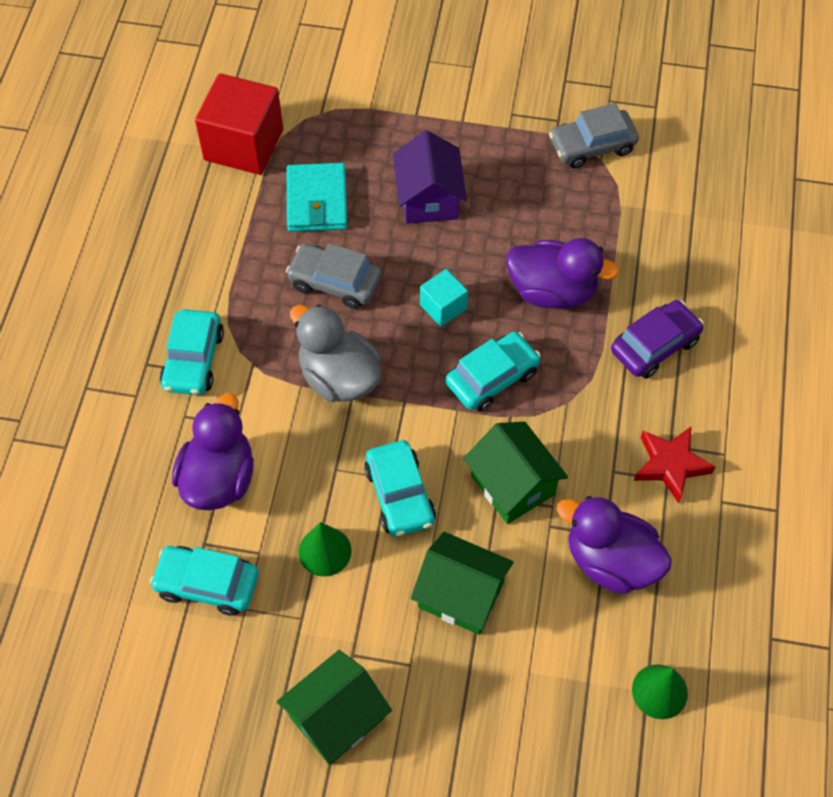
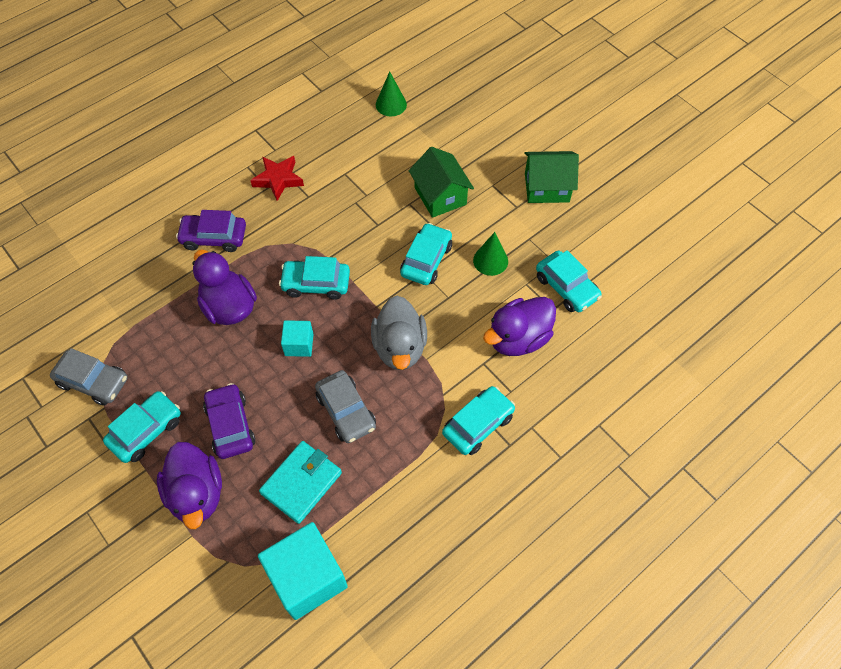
camera: 140 degrees left, 0 degrees up
(243, 145) = (307, 578): red cube -> turquoise cube
(429, 198) = (230, 425): purple house -> purple car
(497, 145) = (146, 431): none -> turquoise car
(512, 484) = (364, 225): green house -> none
(610, 561) = (355, 162): purple duck -> purple duck (197, 494)

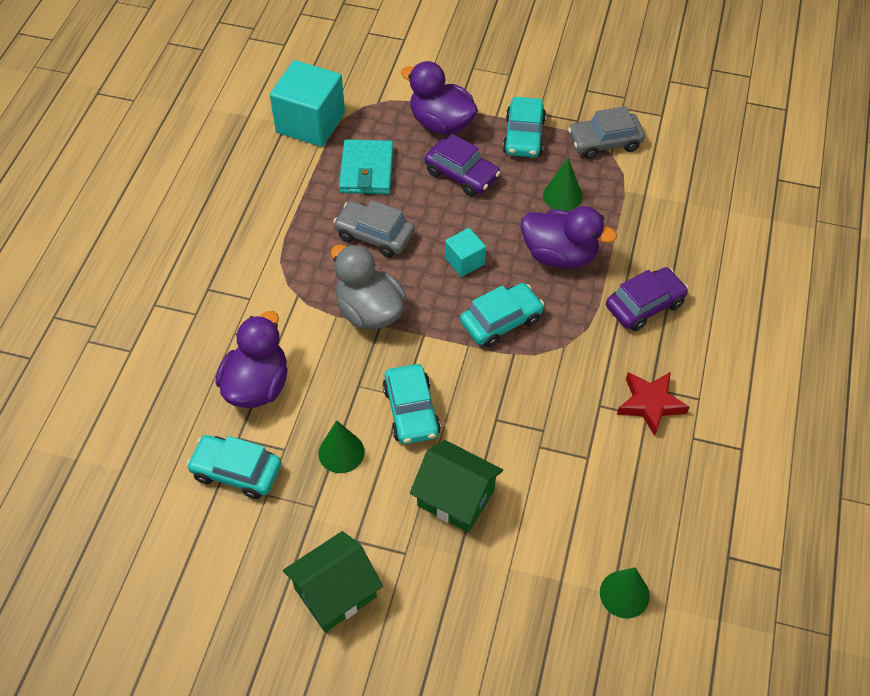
camera: 145 degrees right, 5 degrees down
(176, 354) = (562, 195): none -> green cone
(478, 424) = (247, 288): turquoise car -> none

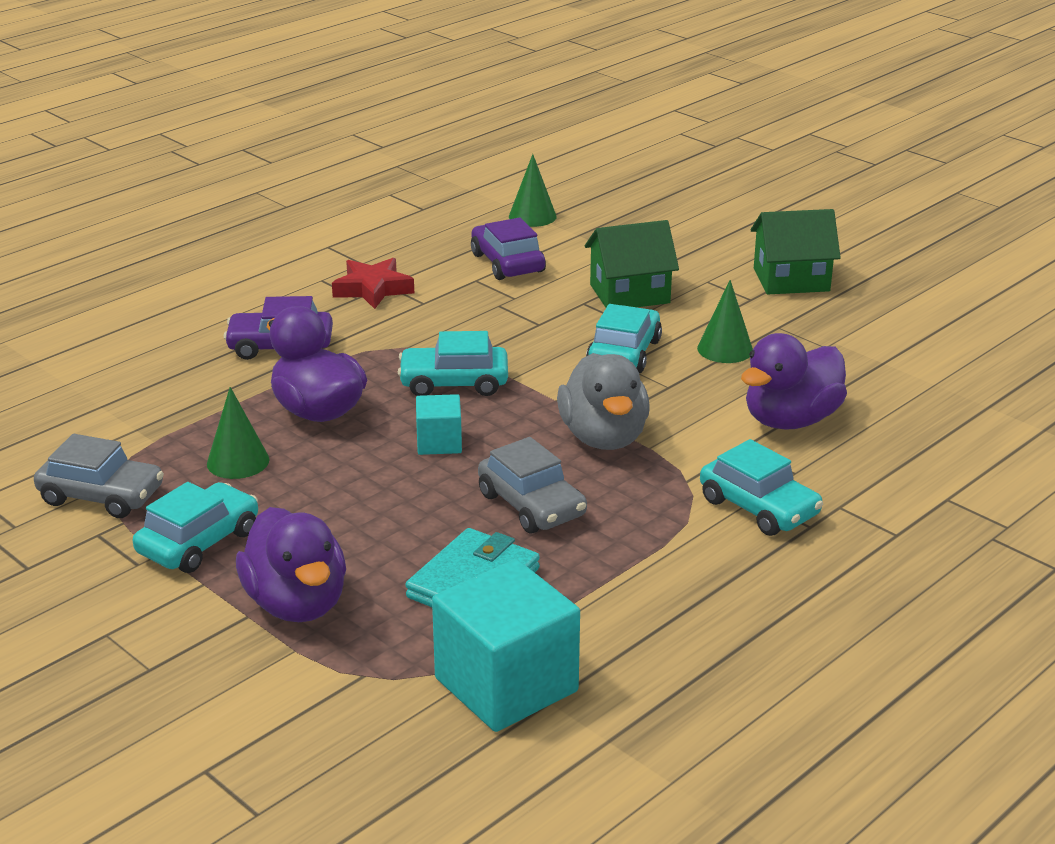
camera: 150 degrees left, 25 degrees down
(236, 471) = (851, 368): turquoise car -> turquoise car (759, 507)
(455, 497) = (630, 294): green house -> green house turned 75 degrees counterclockwise
(461, 174) = (341, 529): purple car -> purple car (507, 263)

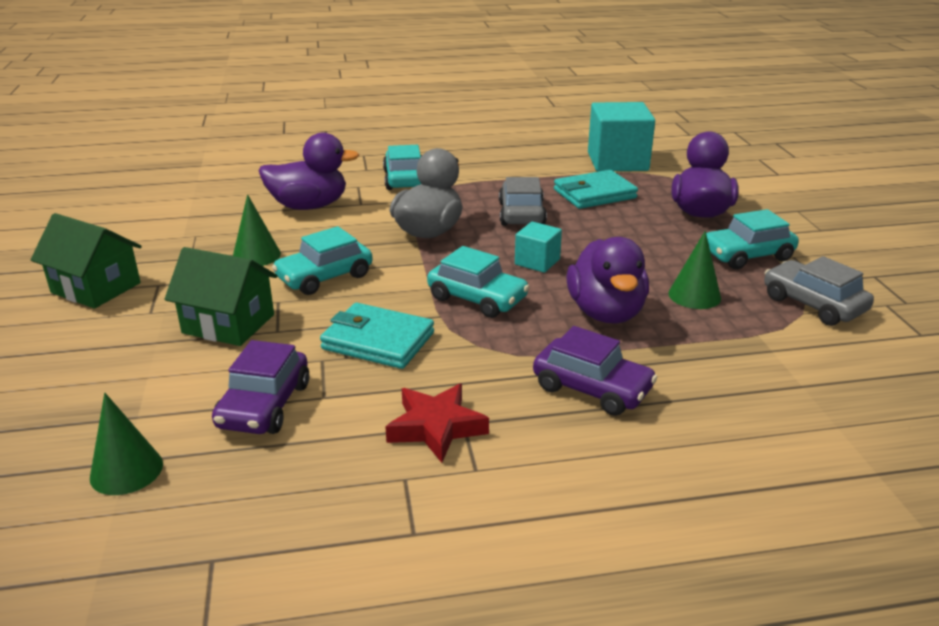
camera: 145 degrees left, 0 degrees up
(491, 322) = (378, 341): none -> turquoise wallet

